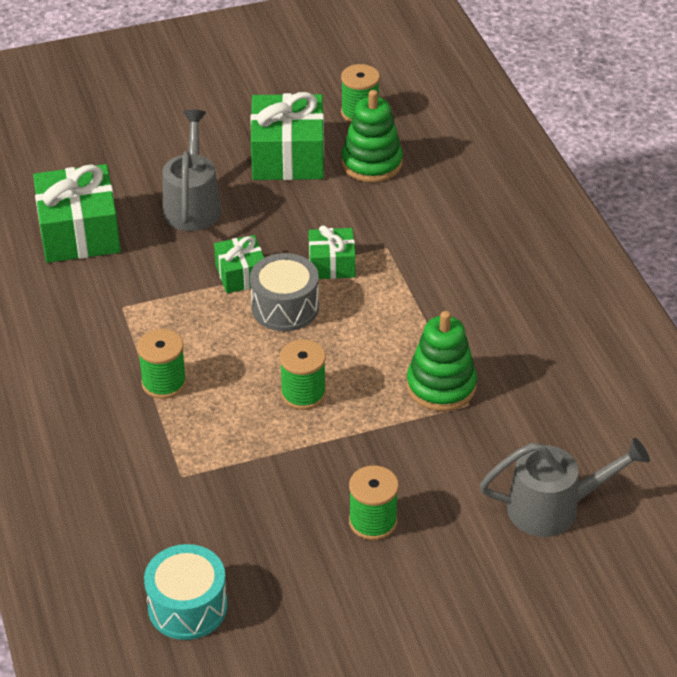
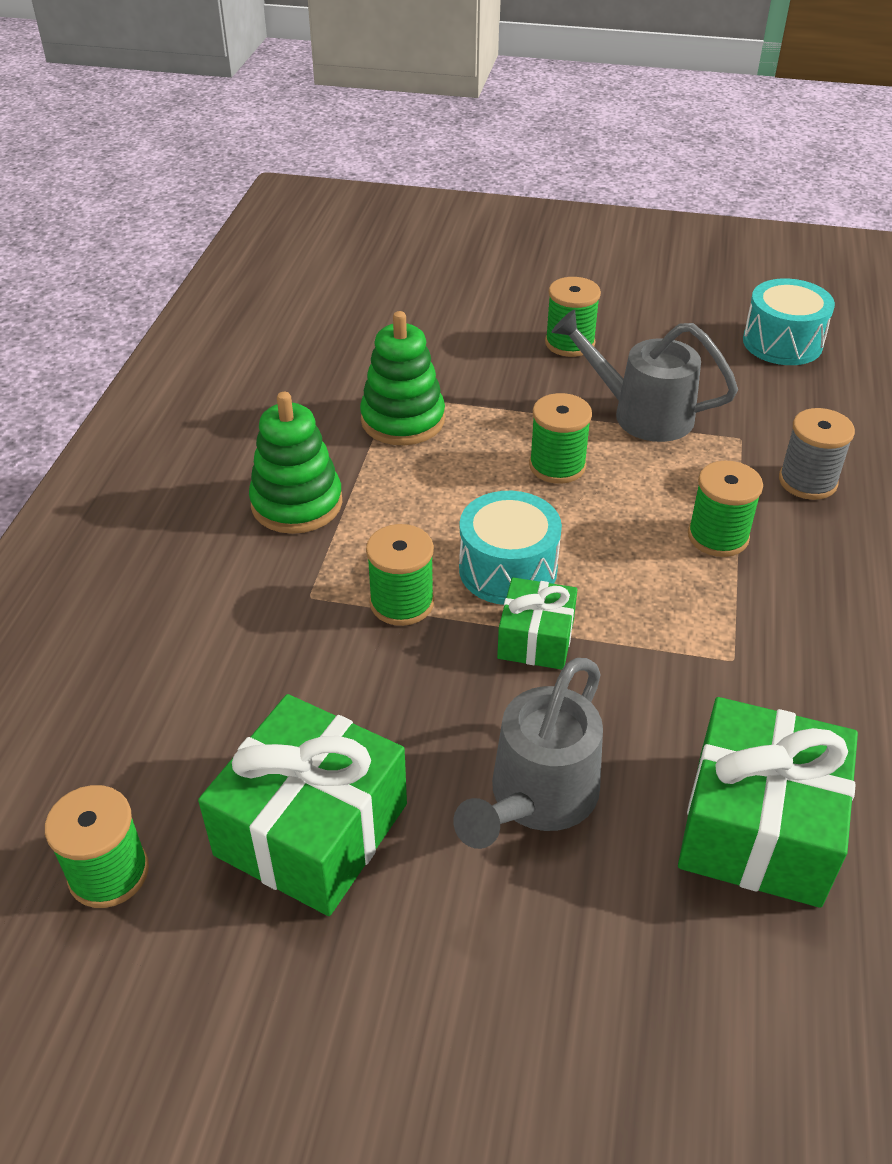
camera: 150 degrees left, 0 degrees up
(117, 455) = (807, 481): none -> grey spool
(285, 307) = (508, 569): grey drum -> turquoise drum
(331, 264) = (402, 603): green gift -> green spool
(372, 163) = (196, 747): green stacking toy -> green stacking toy (297, 503)
(554, 508) = (400, 301): grey watering can -> grey watering can (641, 414)

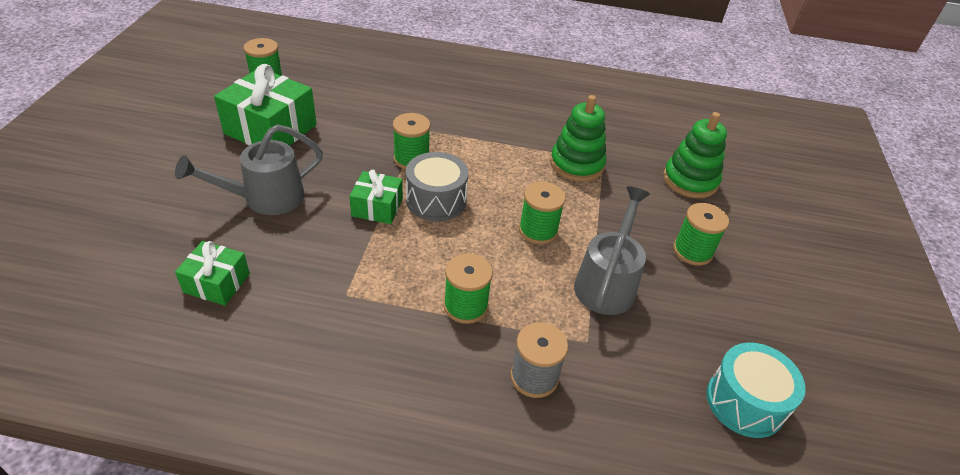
camera: 85 degrees right, 0 degrees up
(297, 503) = (493, 124): green stacking toy -> green stacking toy (690, 180)
(508, 569) = (436, 200): turquoise drum -> grey drum
(536, 798) = (265, 198): grey watering can -> grey watering can turned 60 degrees counterclockwise
(758, 827) = (217, 283): green gift -> green gift, size x0.56

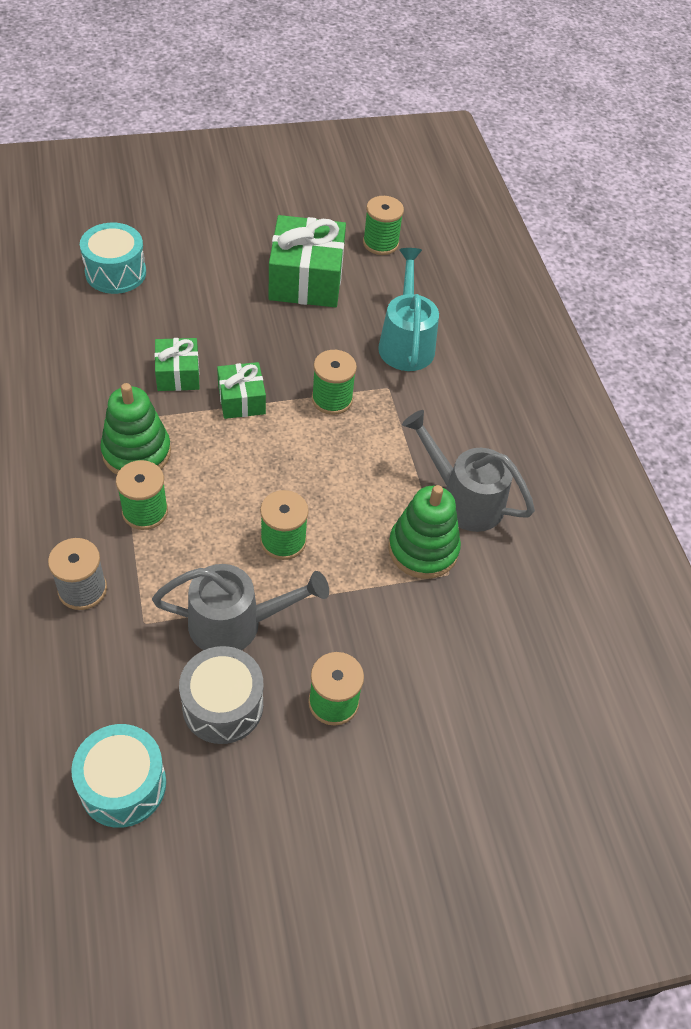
camera: 65 degrees right, 10 degrees up
(144, 241) = (115, 272): none -> turquoise drum
(217, 283) = (91, 335): green gift -> green gift (178, 374)
(265, 198) = (207, 319): grey watering can -> grey watering can (463, 499)
(381, 105) = (406, 342): none -> turquoise watering can
(436, 200) = (279, 441): grey drum -> grey drum (223, 705)
(690, 180) = (472, 680): green stacking toy -> green stacking toy (136, 452)

